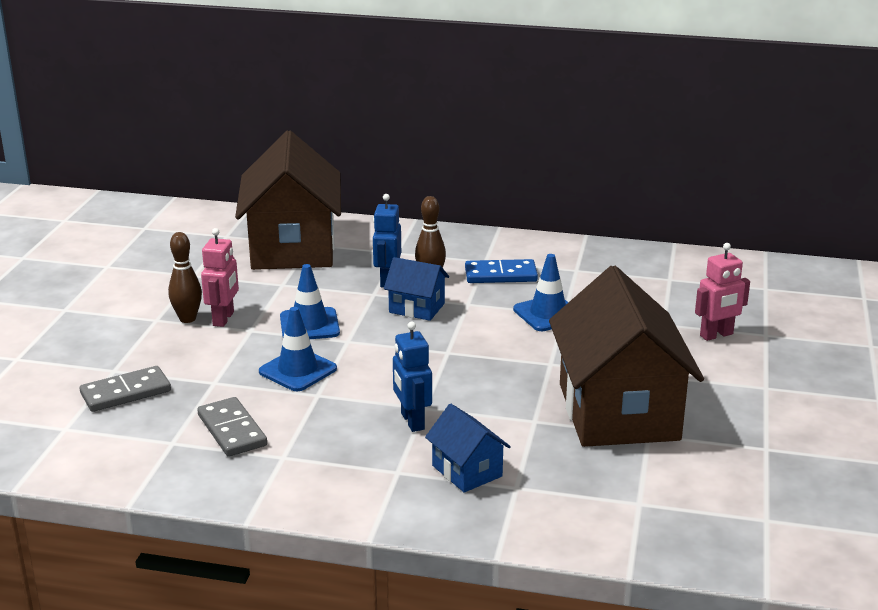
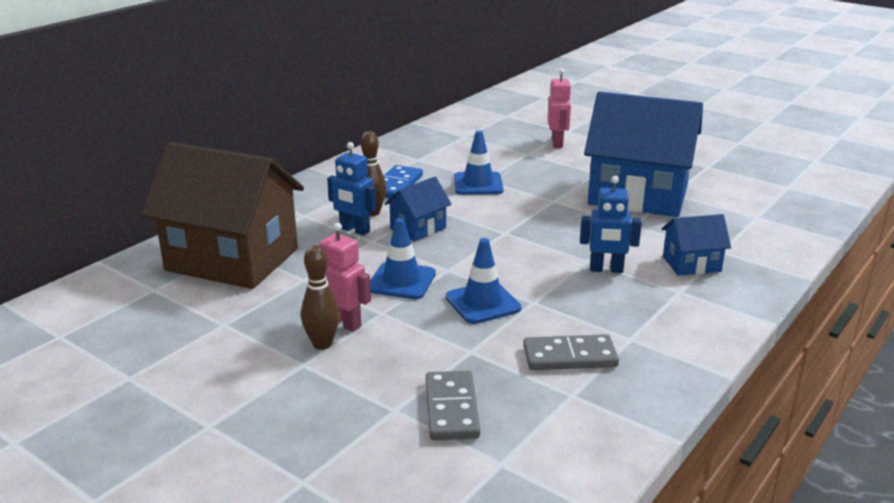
camera: 65 degrees left, 0 degrees up
(618, 412) = (638, 195): brown house -> blue house

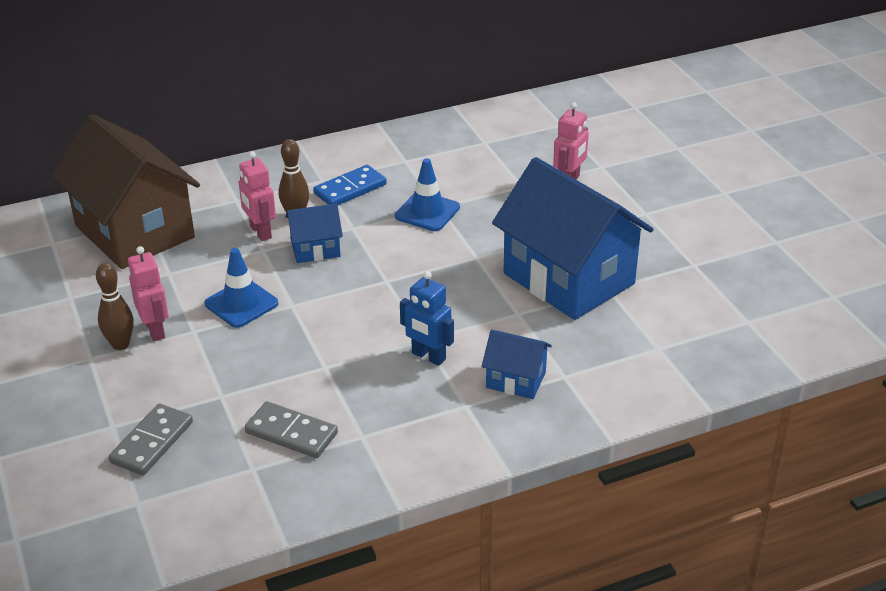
camera: 30 degrees right, 10 degrees up
(354, 230) = (260, 232): blue robot -> pink robot
(483, 303) = (282, 352): blue traffic cone -> none

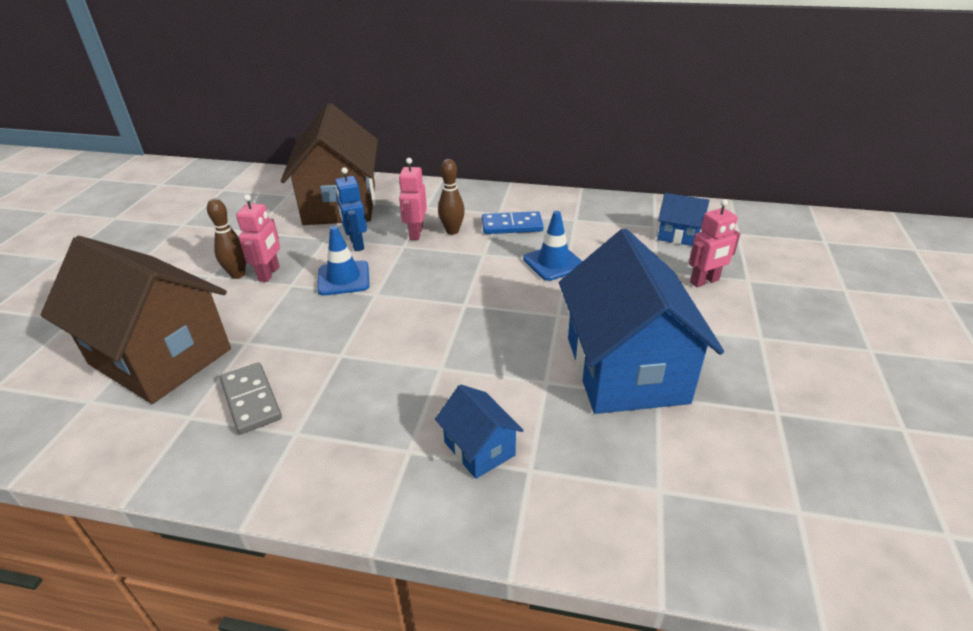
camera: 35 degrees right, 0 degrees up
(152, 442) = (160, 356): grey domino -> brown house
(315, 249) = (439, 259): blue house -> blue house (678, 235)
(428, 356) = (427, 385): blue robot -> blue robot (356, 244)

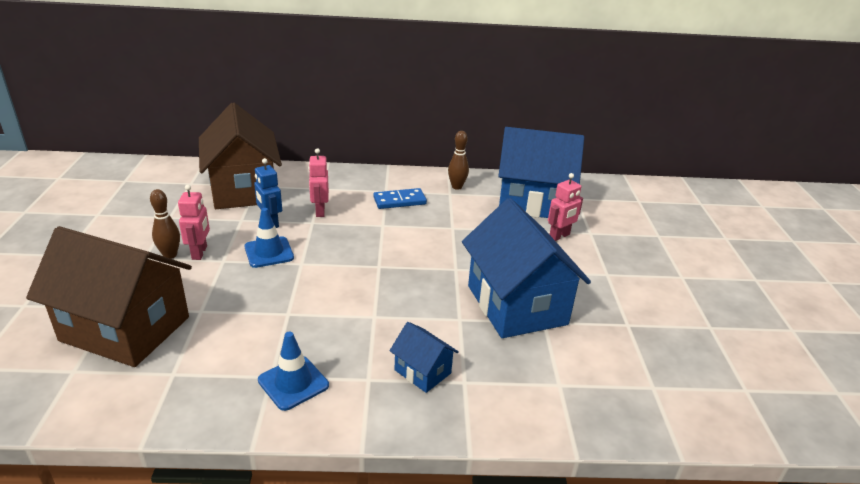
camera: 15 degrees left, 5 degrees down
(251, 400) = (223, 355): grey domino -> none
(452, 231) = (350, 208): brown bowling pin -> brown bowling pin (457, 187)
(553, 263) = (441, 229): blue traffic cone -> blue traffic cone (293, 383)
(678, 235) = (532, 202): blue house -> blue house, size x2.22

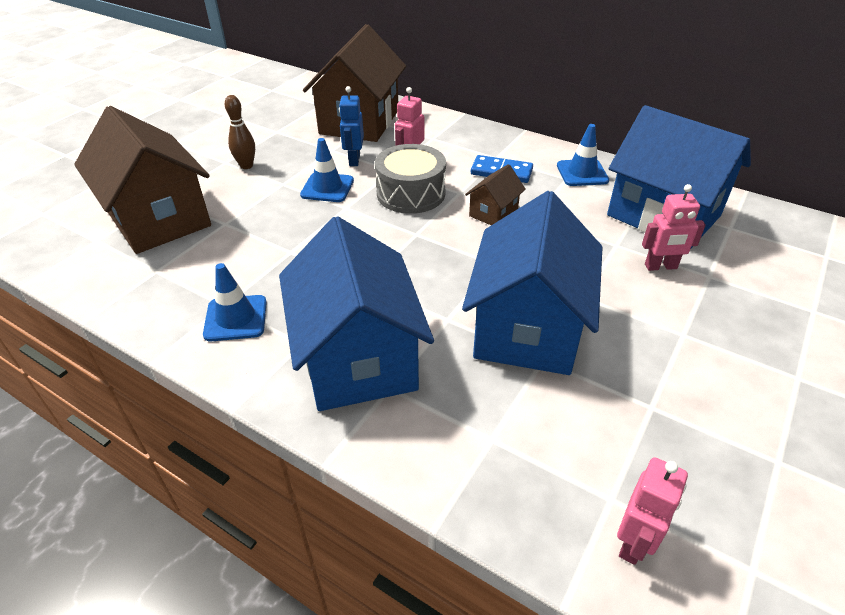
camera: 35 degrees right, 10 degrees up
(200, 253) = (271, 170): pink robot -> pink robot (634, 542)
(345, 237) = (411, 193): none -> grey drum
(421, 233) = (493, 213): none -> brown house
(422, 371) = (358, 358): blue house -> blue house, size x2.22
(457, 187) = (582, 173): brown bowling pin -> blue traffic cone

